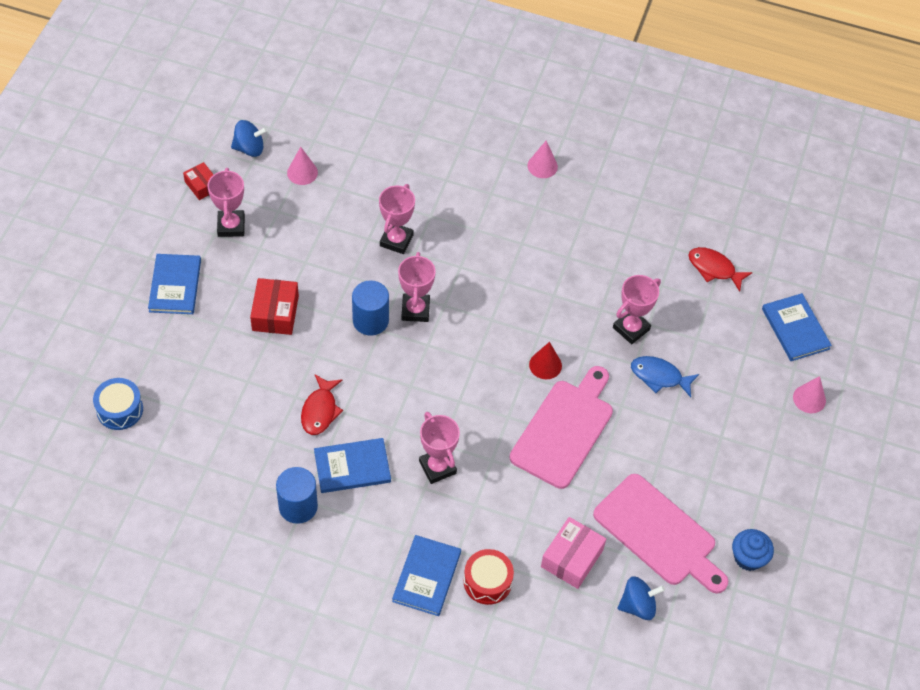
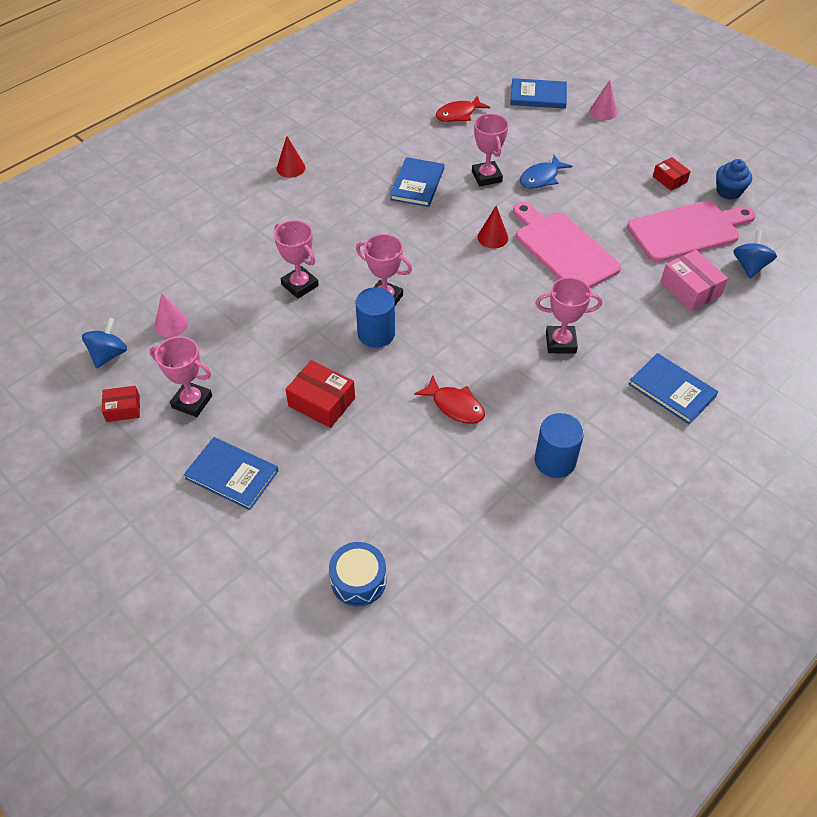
camera: 60 degrees left, 5 degrees down
(352, 467) = (531, 403): blue book -> blue book (417, 184)
(487, 581) = (693, 350): red drum -> none
(542, 166) = (290, 168): pink cone -> red cone
(732, 495) = (669, 179): none -> red box

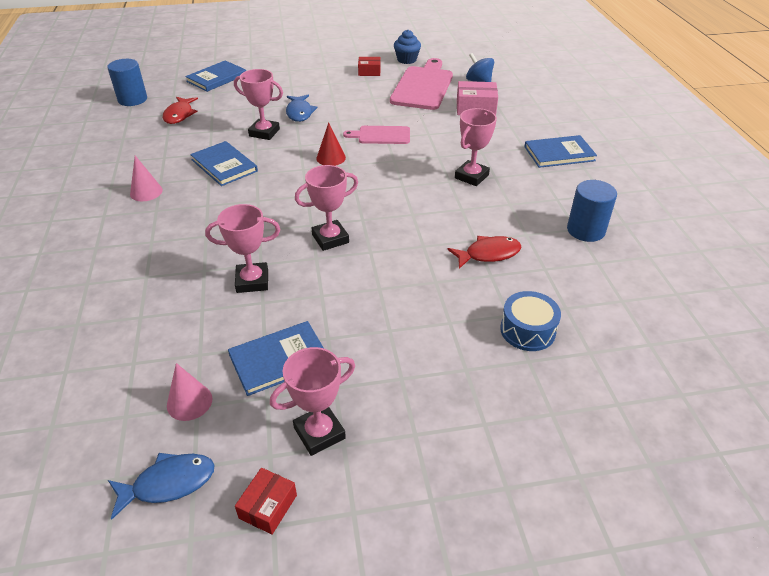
camera: 55 degrees left, 10 degrees down
(109, 355) = (168, 483): blue spinning top -> blue fish
(232, 475) = (450, 443): blue book -> blue book (279, 359)
(290, 168) = (98, 221): red cone -> none
(321, 402) = (412, 331): red box -> none
(358, 580) = (646, 402): blue drum -> blue drum (527, 330)
(376, 334) = (365, 261): blue cylinder -> blue cylinder (132, 99)
(563, 249) = (381, 135): pink cutting board -> pink cutting board, size x0.56
(603, 112) = (272, 64): pink cone -> pink cone (146, 192)

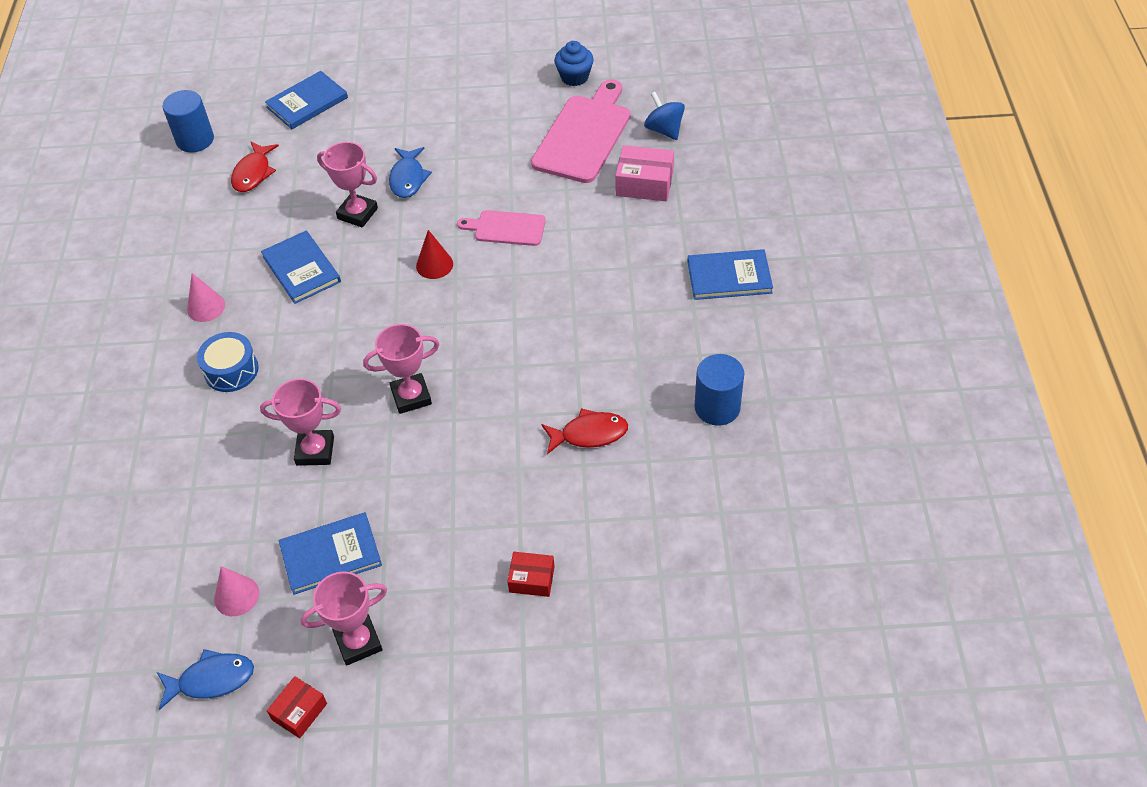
camera: 10 degrees right, 10 degrees up
(369, 72) = (516, 100): red box -> red box (531, 579)
(471, 176) = (604, 309): pink trophy -> none
(527, 330) = (601, 542): blue drum -> blue drum (231, 370)

